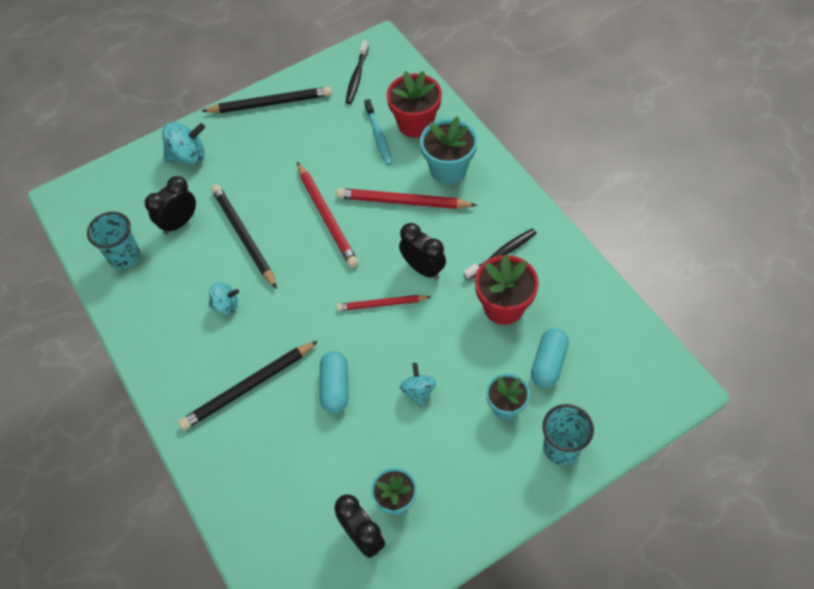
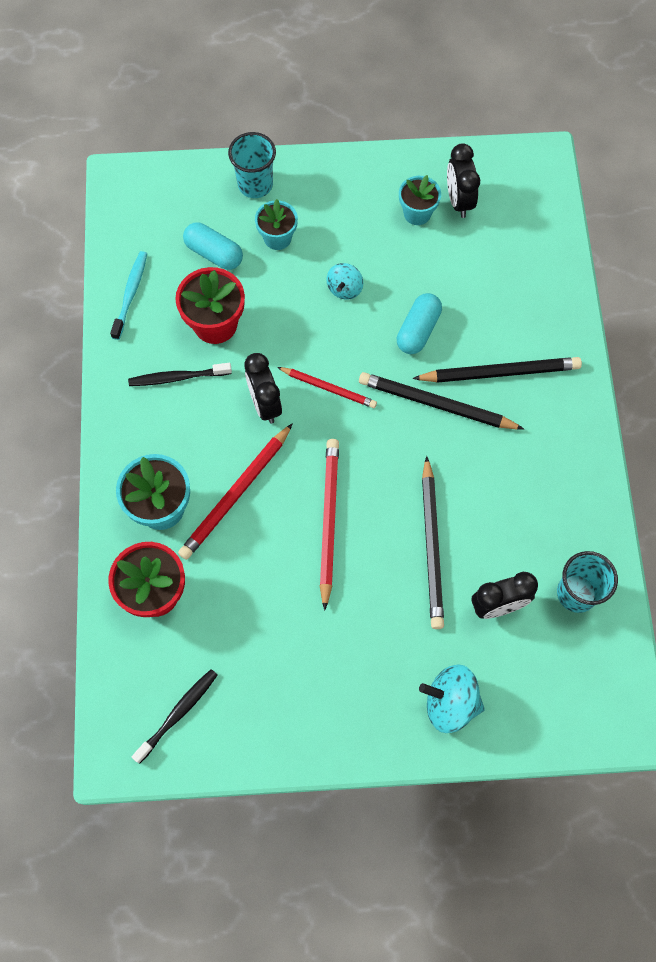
camera: 155 degrees left, 10 degrees up
(226, 305) = (486, 470): turquoise spinning top -> none
(270, 103) = (310, 733): black pencil -> black pencil (436, 404)
(378, 137) = (209, 599): turquoise toothbrush -> turquoise toothbrush (130, 294)
(403, 201) = (236, 494): red pencil -> red pencil turned 90 degrees clockwise
(548, 363) = (214, 253): turquoise capsule -> turquoise capsule turned 75 degrees clockwise

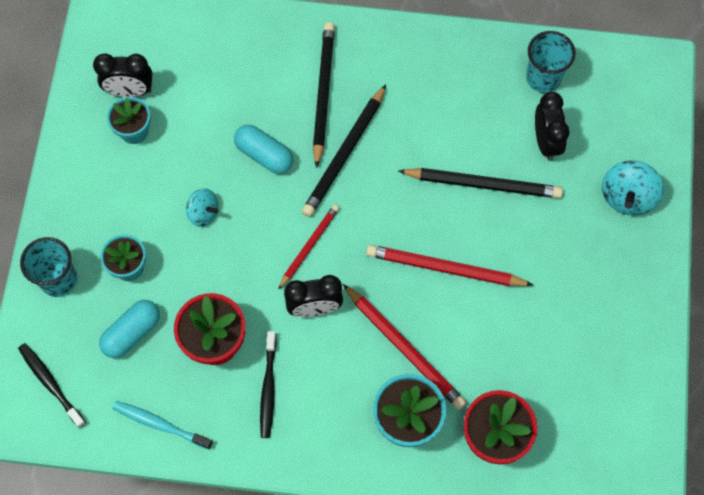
camera: 80 degrees left, 0 degrees up
(178, 714) = (612, 431): black toothbrush -> black toothbrush (51, 383)

